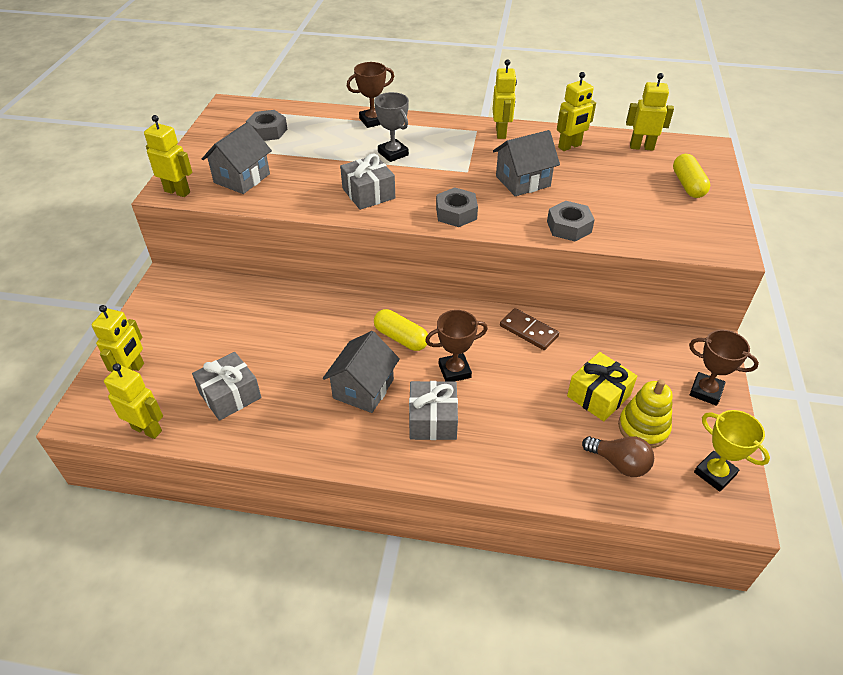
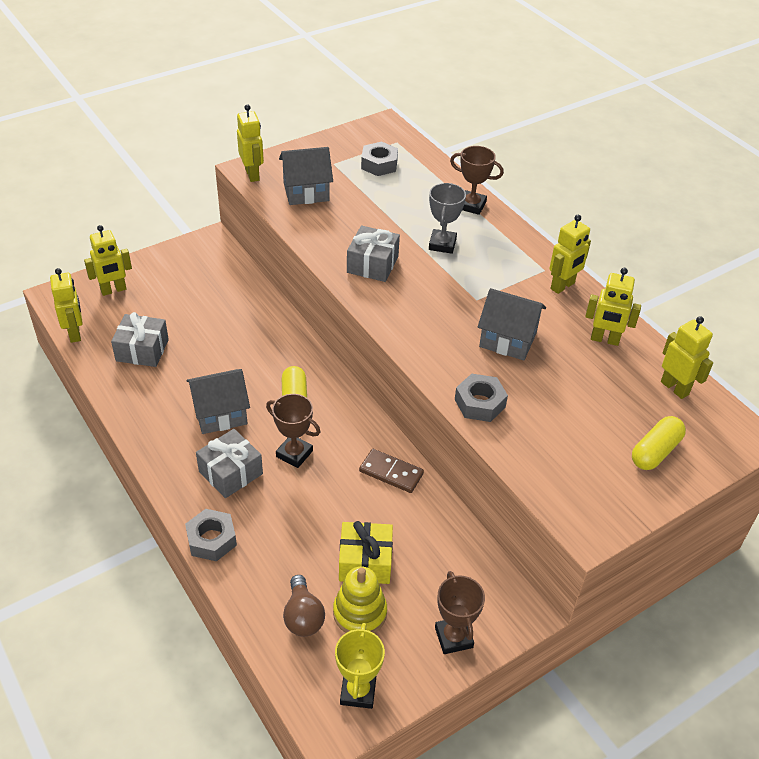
camera: 45 degrees right, 0 degrees up
(456, 213) = (410, 326): grey nut -> grey nut (211, 539)
(528, 331) = (391, 472): brown domino -> brown domino turned 60 degrees counterclockwise

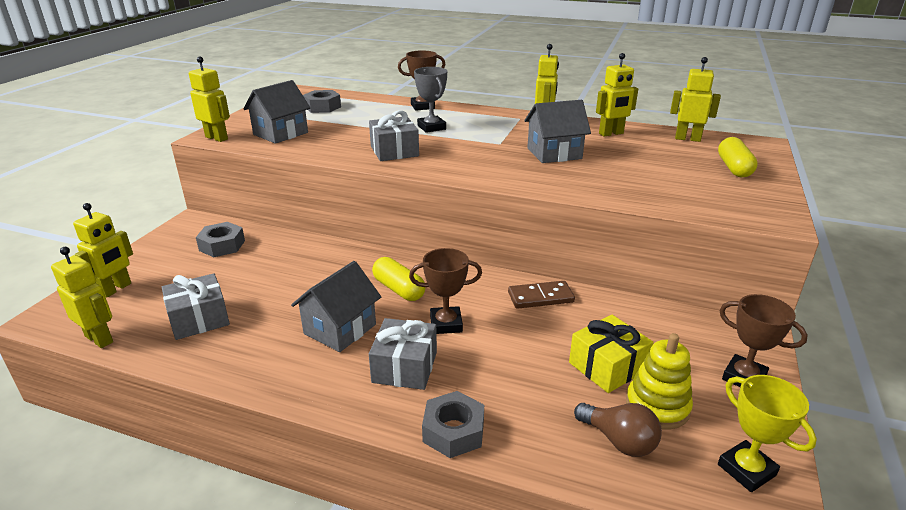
camera: 35 degrees left, 15 degrees down
(479, 403) = (592, 189): grey nut -> grey nut (222, 245)

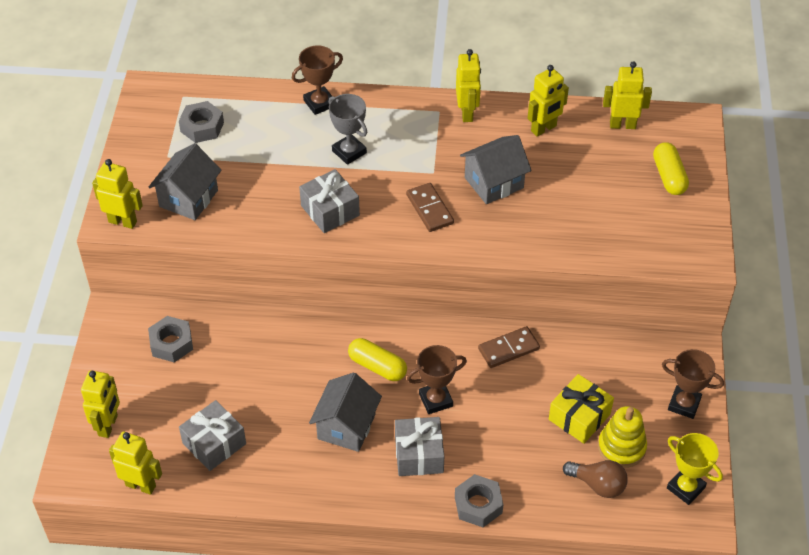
camera: 15 degrees left, 20 degrees up
(486, 160) = (429, 209): none -> brown domino

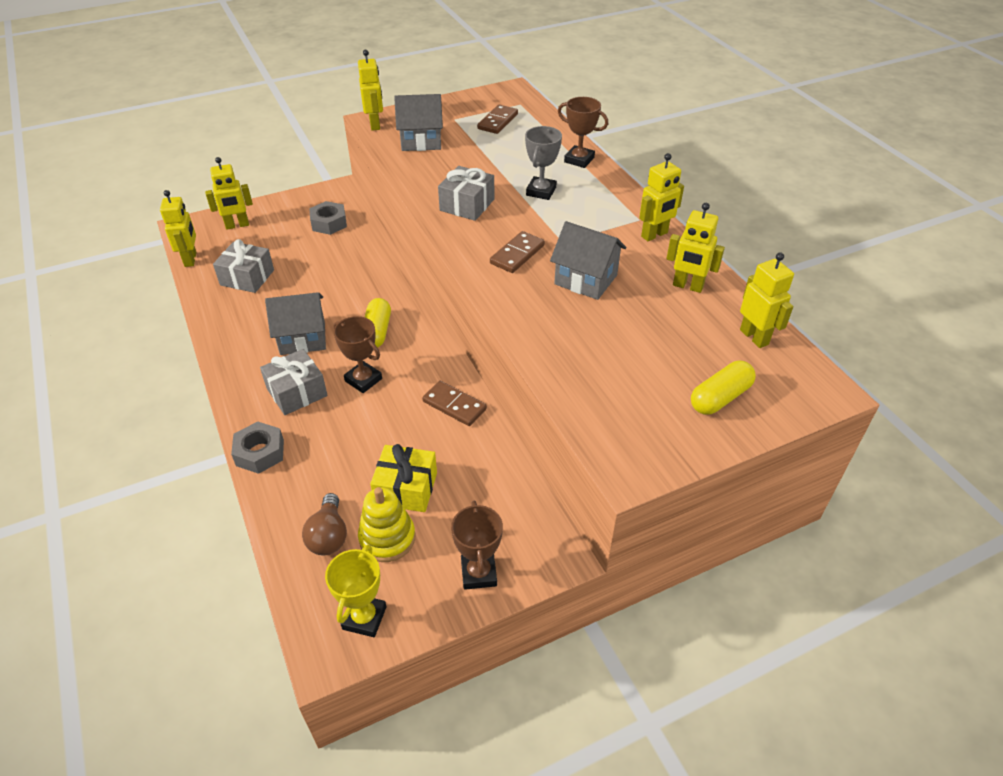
camera: 60 degrees right, 5 degrees down
(202, 127) = (498, 121): grey nut -> brown domino

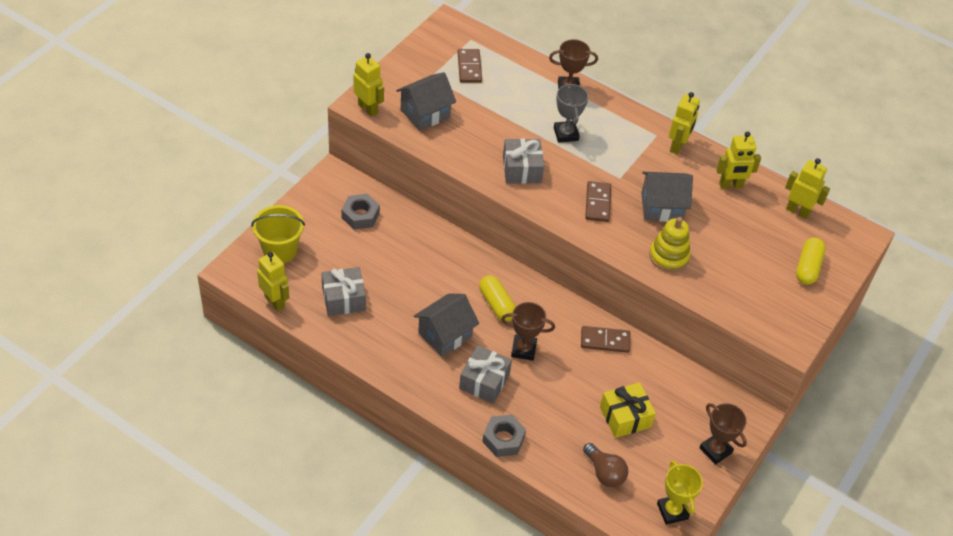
camera: 35 degrees left, 5 degrees up
(237, 225) = (280, 250): yellow robot -> yellow bucket
(387, 538) = (642, 456): yellow stacking toy -> yellow stacking toy (668, 256)

